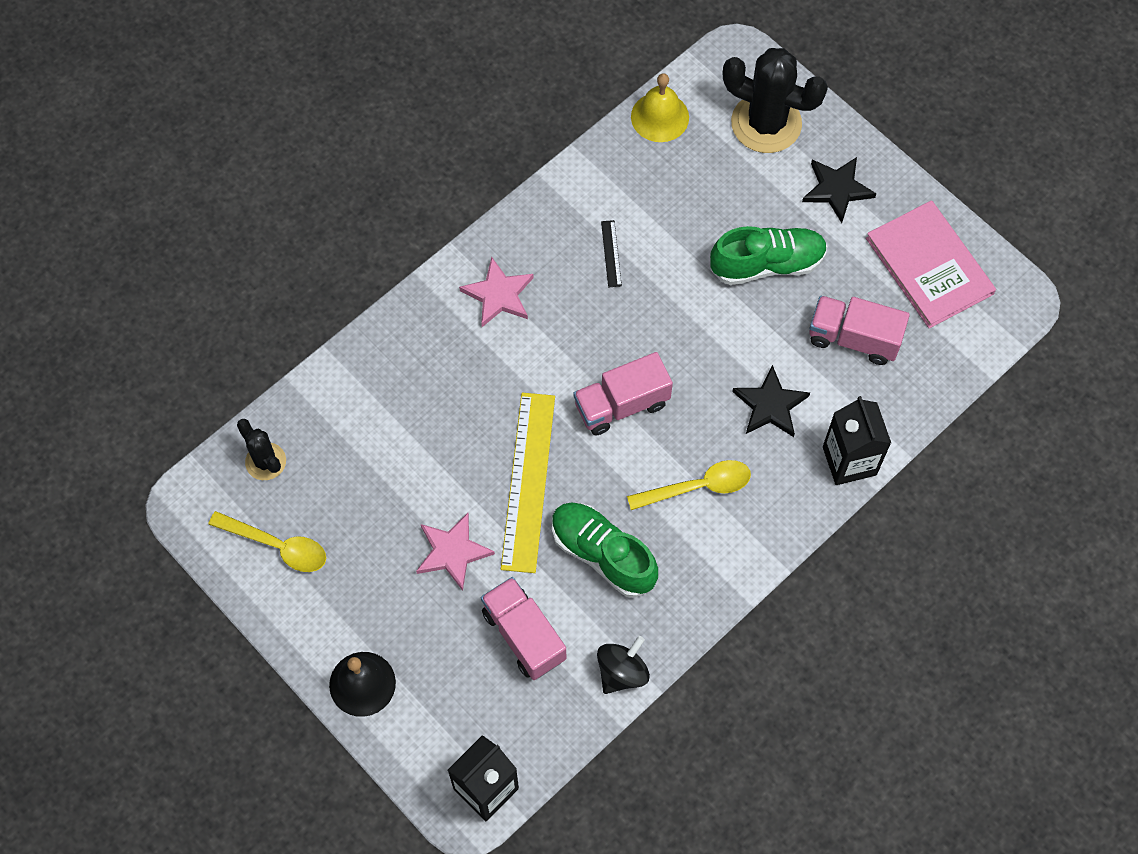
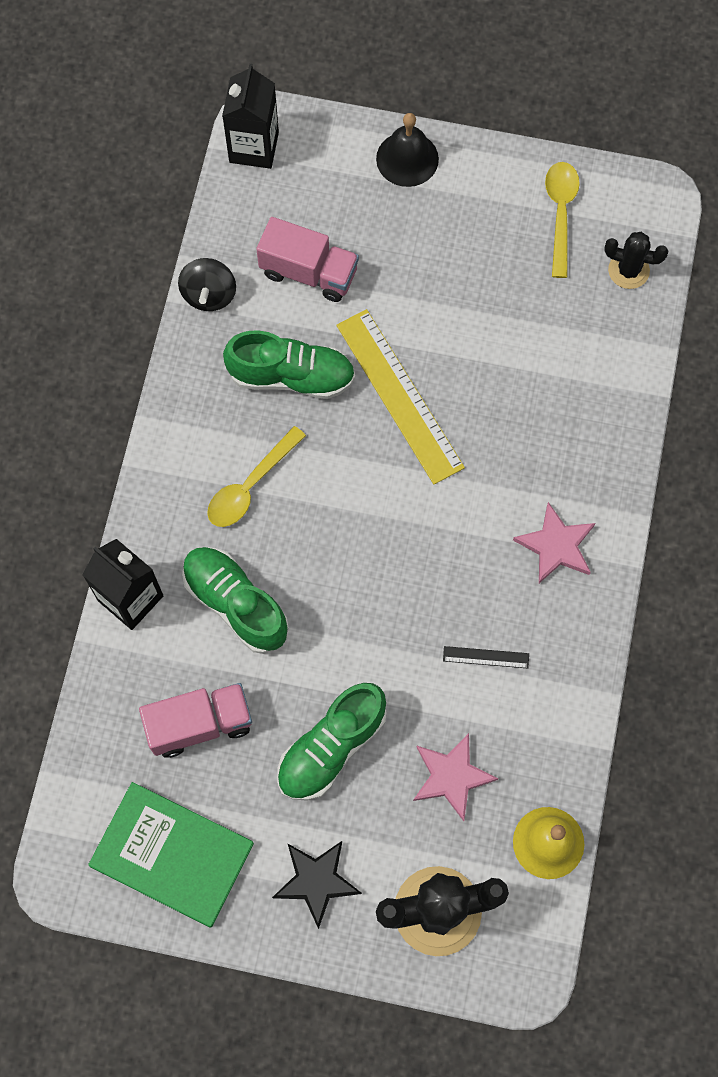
camera: 145 degrees right, 5 degrees up
(277, 546) = (560, 213): yellow spoon -> yellow spoon turned 105 degrees clockwise
(452, 552) = (416, 299): pink star -> pink star (451, 776)
(611, 253) = (486, 657): black ruler -> black ruler turned 45 degrees counterclockwise
(621, 405) = (369, 516): pink truck -> none
(770, 405) = (235, 604): black star -> green shoe
(929, 266) = (172, 855): pink book -> green book

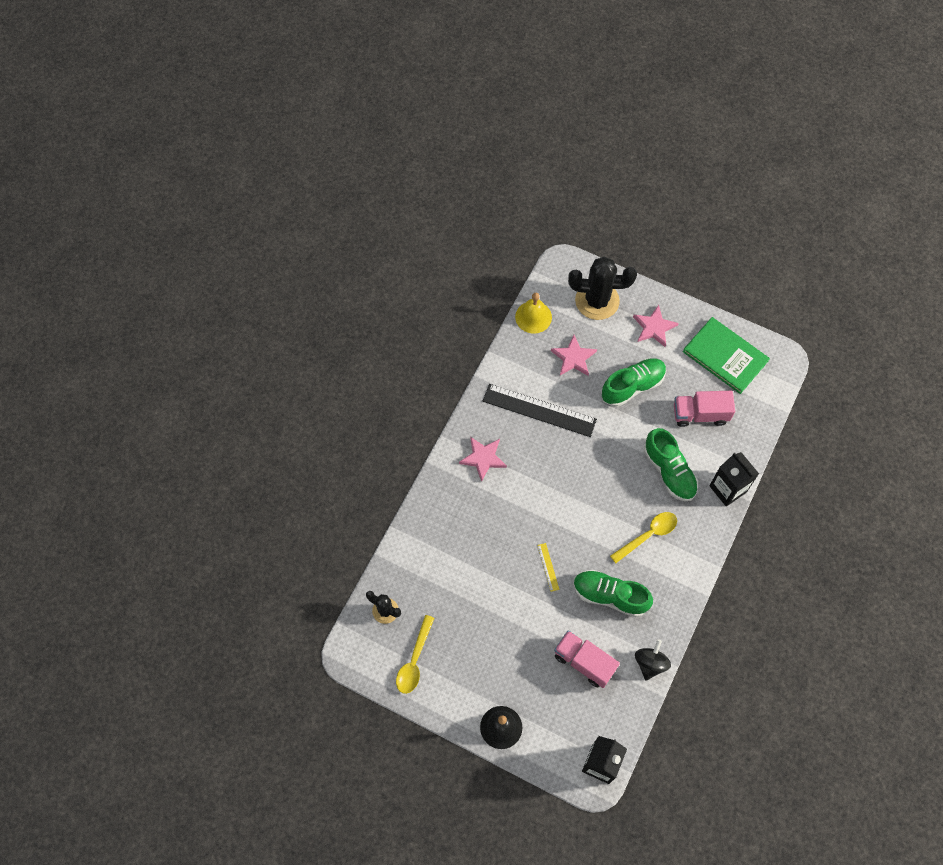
camera: 165 degrees left, 5 degrees down
(316, 881) = (654, 327): black star -> pink star
(399, 396) = (548, 567): yellow ruler -> yellow ruler, size x0.41
(486, 657) = (539, 410): black ruler -> black ruler, size x2.42

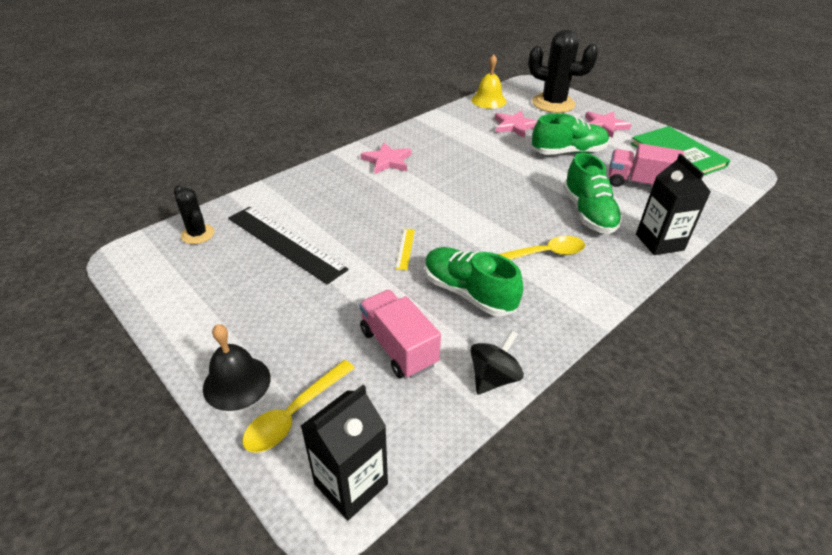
camera: 20 degrees right, 25 degrees down
(414, 660) = (189, 282): yellow spoon -> yellow spoon (294, 414)
(539, 410) = (463, 146): black ruler -> black ruler (285, 243)

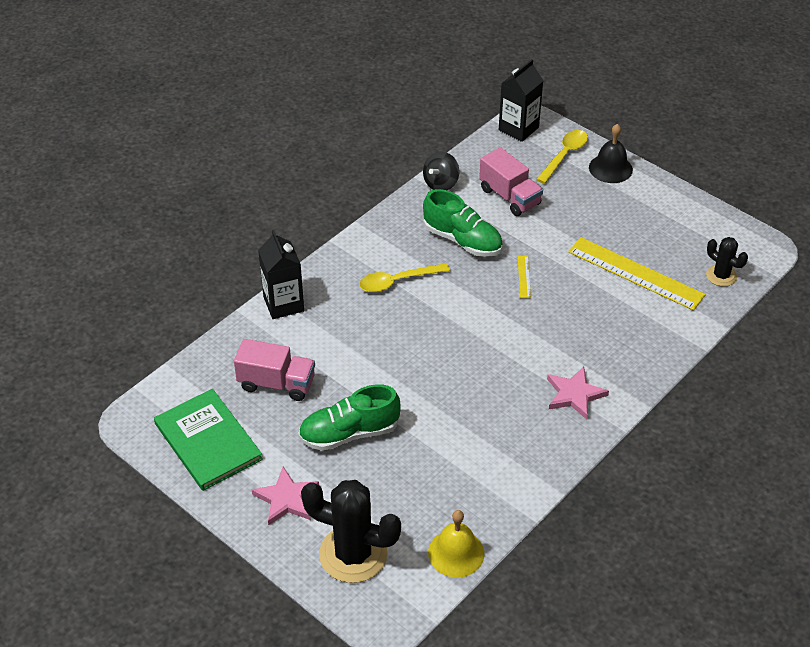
camera: 175 degrees right, 5 degrees up
(285, 243) = (635, 273): black ruler -> yellow ruler
(515, 126) = (416, 485): pink star -> none
(588, 213) = (344, 334): green shoe -> none

